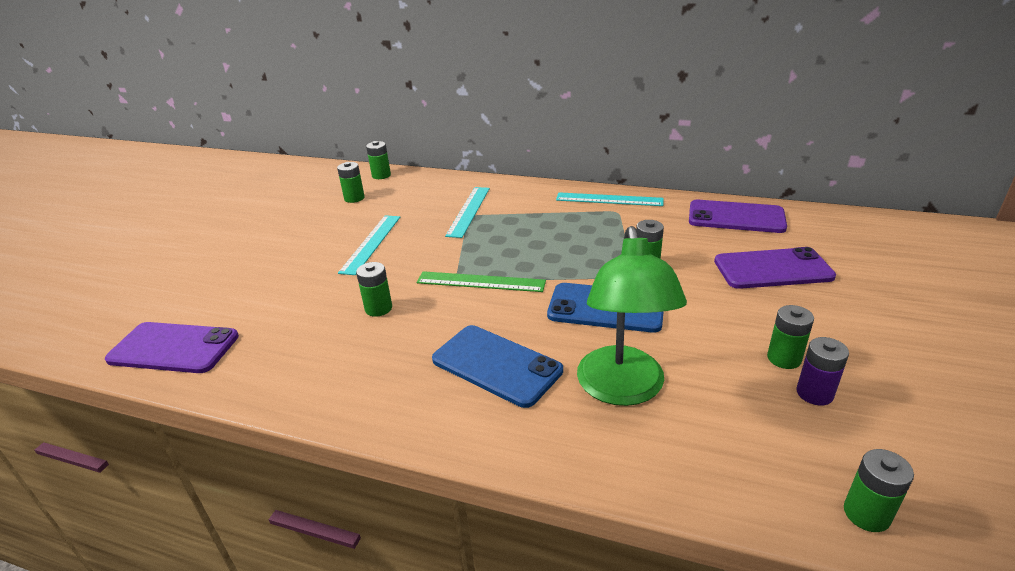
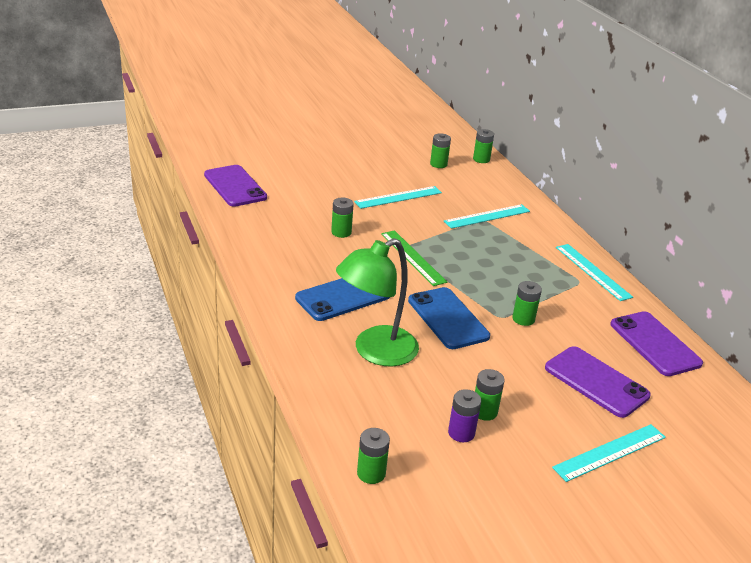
camera: 45 degrees right, 0 degrees up
(496, 365) = (343, 297): blue phone -> blue phone turned 60 degrees clockwise
(886, 310) = (610, 452): none -> turquoise ruler

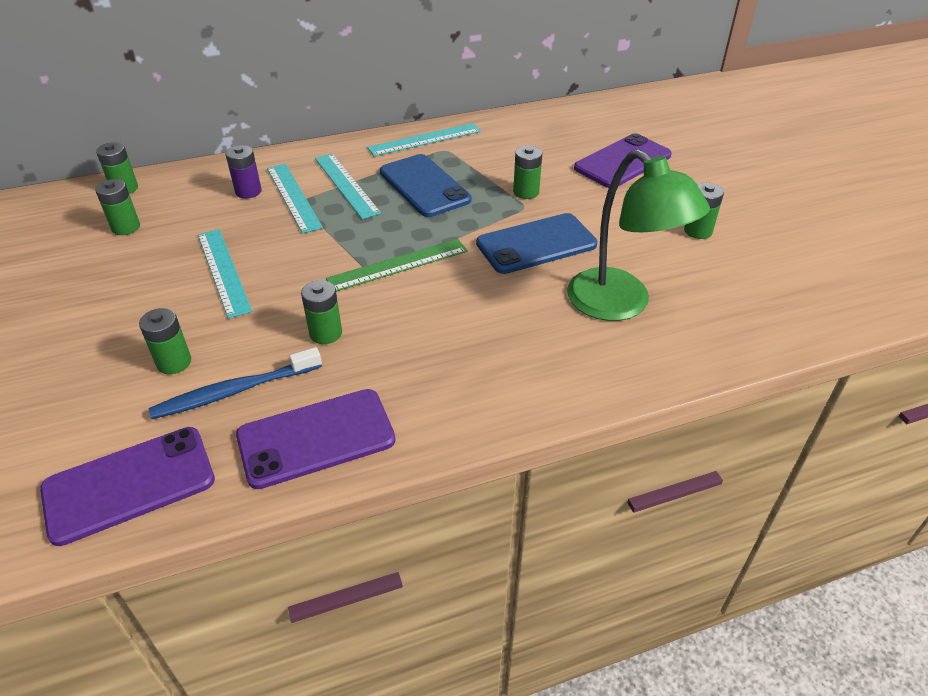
camera: 85 degrees left, 10 degrees up
(294, 207) = (234, 391): none -> blue toothbrush
(343, 297) = (504, 332): blue phone -> blue phone (424, 186)
(371, 473) = (834, 313): green battery -> green battery (174, 362)
(461, 433) = (738, 248): purple battery -> purple battery (248, 191)
(610, 452) = (722, 167): turquoise ruler -> turquoise ruler (346, 185)
(655, 344) = (551, 124): purple phone -> purple phone (316, 438)

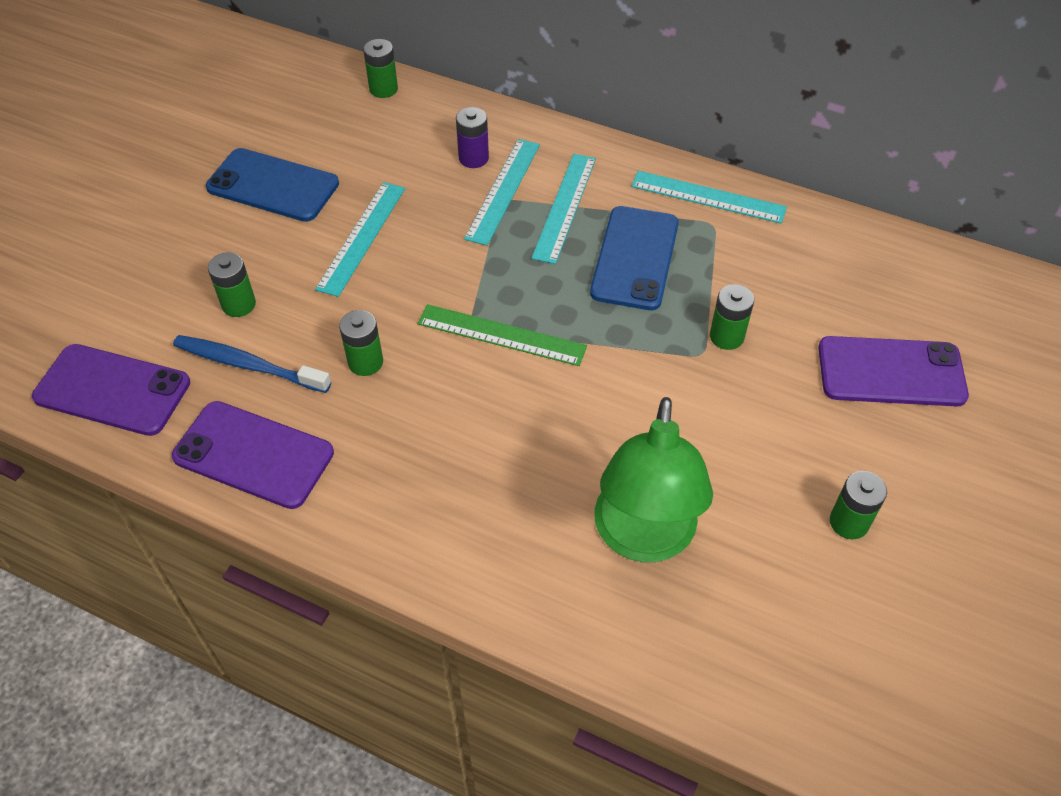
camera: 45 degrees right, 10 degrees up
(126, 227) = (342, 136): green battery -> none
(536, 244) = (654, 407): blue phone -> blue phone (273, 185)

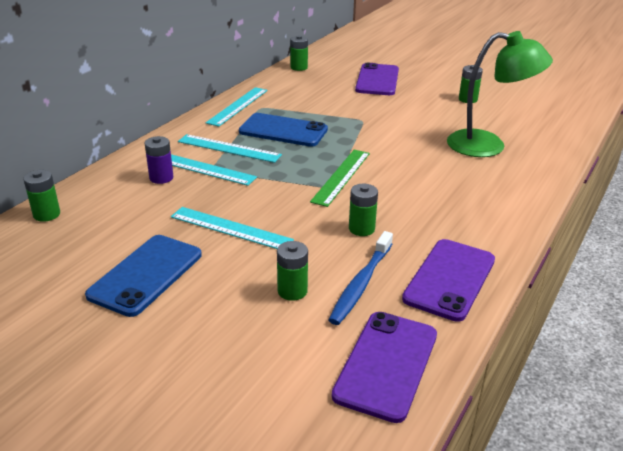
camera: 85 degrees left, 20 degrees down
(726, 336) = (350, 112): green battery -> green battery (299, 67)

